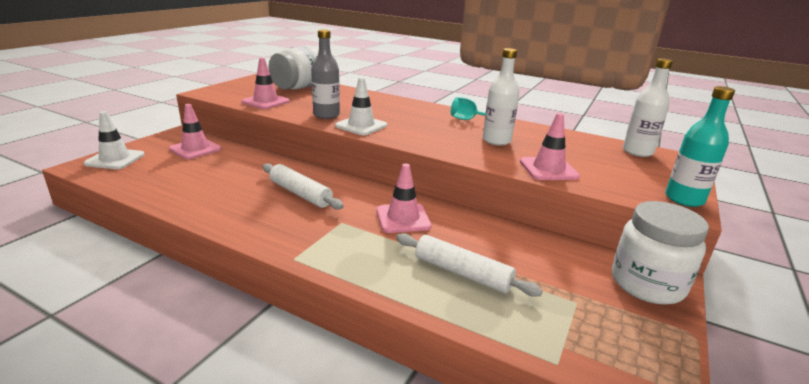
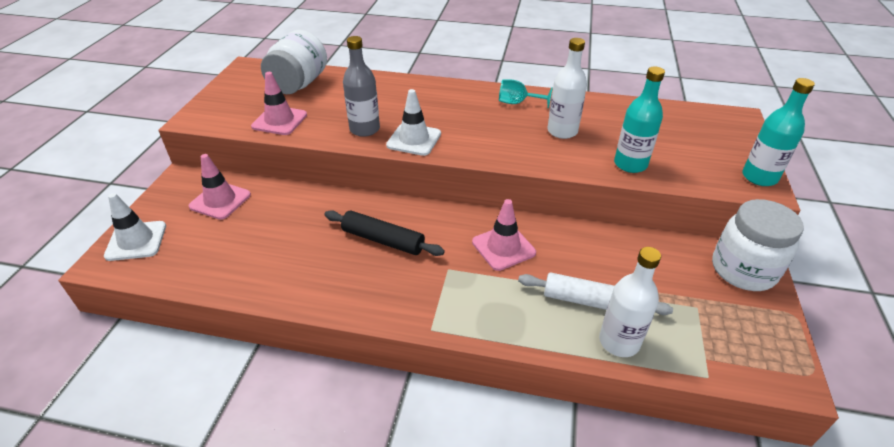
camera: 15 degrees left, 15 degrees up
(300, 194) = (383, 240): white rolling pin -> black rolling pin
(548, 169) = (630, 164): pink traffic cone -> turquoise bottle
(637, 152) = (696, 117): white bottle -> white bottle (619, 342)

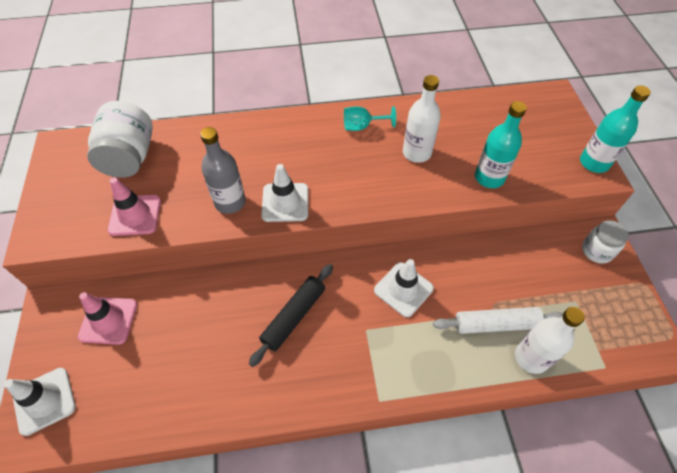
camera: 20 degrees left, 15 degrees up
(383, 240) = (294, 316): black rolling pin -> black rolling pin turned 60 degrees counterclockwise
(503, 247) = (403, 289): pink traffic cone -> white traffic cone
(743, 270) = (596, 251): white jar -> white jar, size x0.59

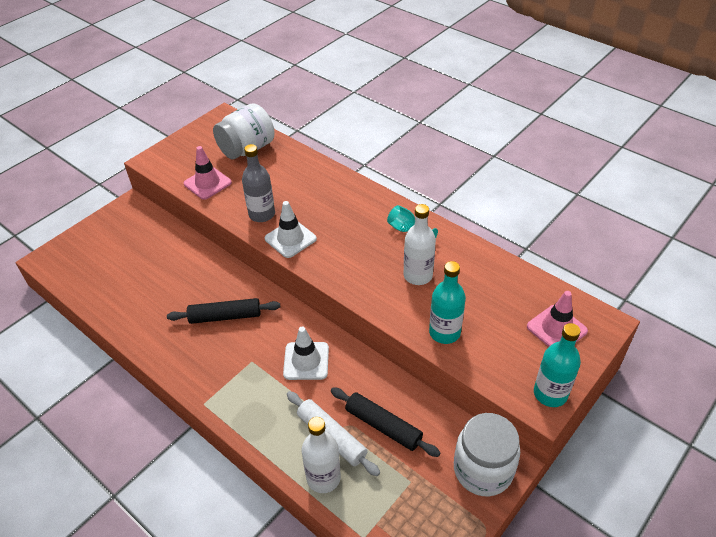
camera: 50 degrees right, 10 degrees down
(44, 401) = (72, 249): white traffic cone -> none
(108, 320) = (142, 235): pink traffic cone -> pink traffic cone (556, 329)
(512, 282) = (383, 426): none -> black rolling pin
(596, 251) = (483, 470): white jar -> white jar, size x1.68

